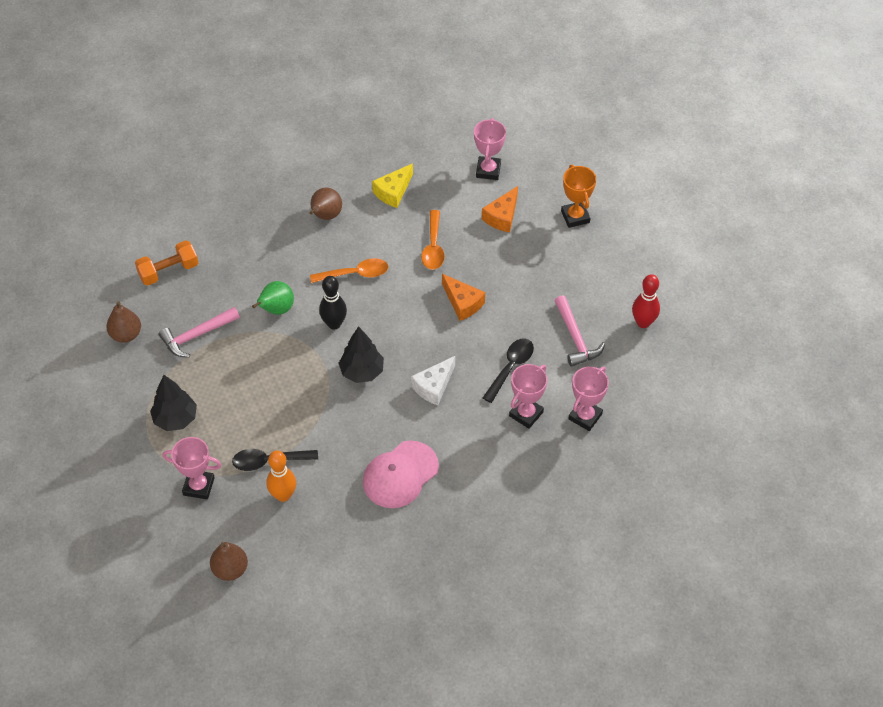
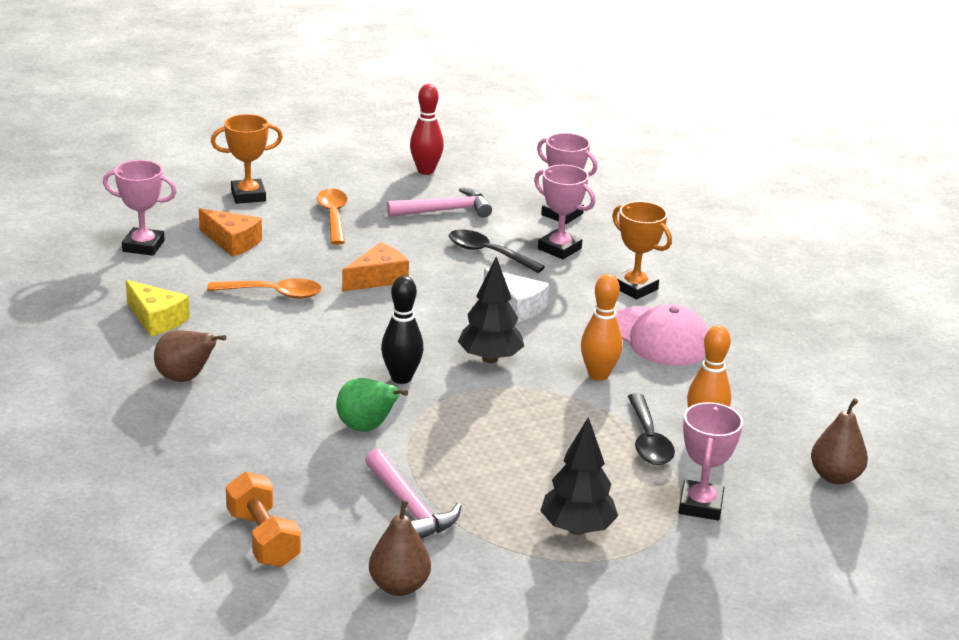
camera: 90 degrees left, 25 degrees down
(346, 435) = (598, 375): none -> orange bowling pin
(355, 274) = (309, 357): orange spoon -> orange spoon (333, 216)
(471, 463) = (635, 288): none -> orange trophy

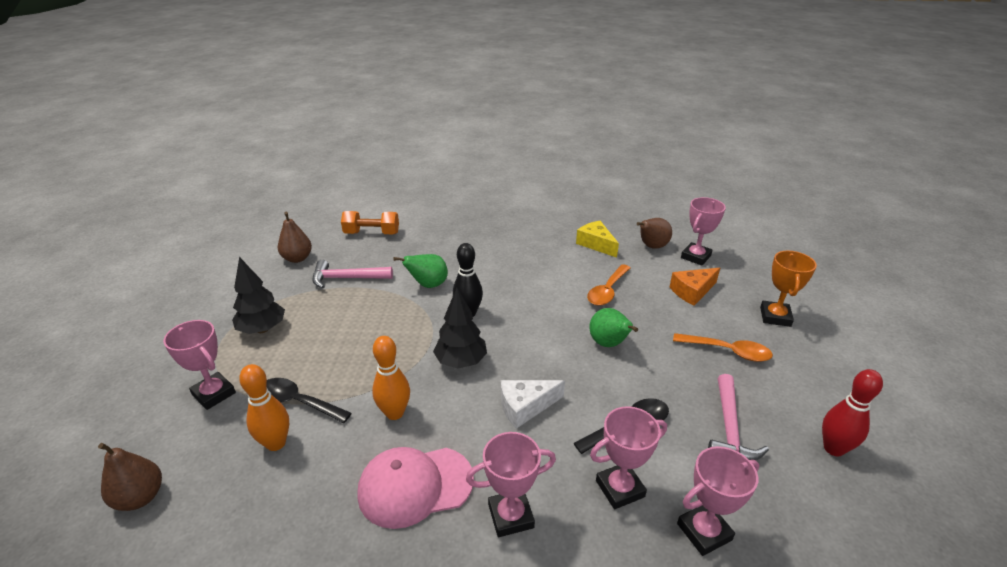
camera: 120 degrees right, 5 degrees up
(156, 319) = (596, 244): yellow cheese -> yellow cheese turned 75 degrees clockwise
(185, 378) = (525, 241): brown pear -> brown pear (651, 246)
(378, 278) = (609, 344): orange cheese -> green pear
(635, 288) = (511, 516): orange trophy -> pink trophy

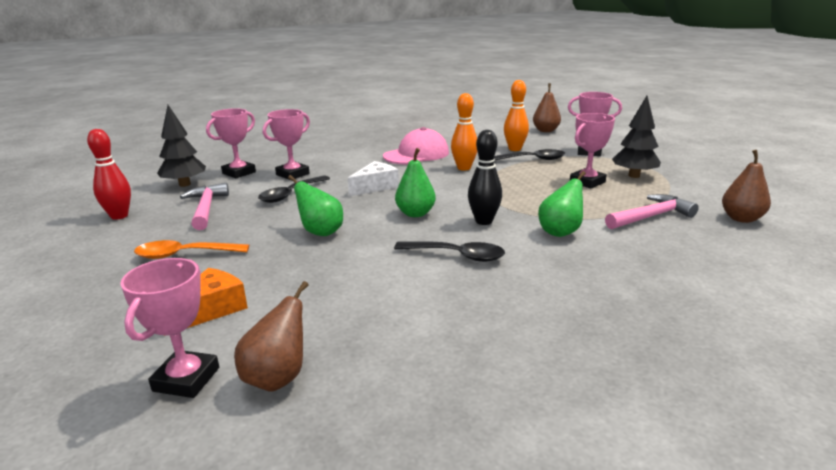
camera: 155 degrees right, 10 degrees down
(372, 233) = (739, 266): orange dumbbell -> none
(461, 361) = (449, 194): black tree -> black tree (184, 184)
(511, 516) = (354, 158): pink trophy -> pink trophy (587, 182)
(515, 342) = (415, 214): none -> green pear
(519, 287) = (457, 255): none -> black spoon
(596, 244) = (389, 350): yellow cheese -> none
(607, 291) = (339, 279): orange spoon -> none
(775, 317) = (93, 306): orange trophy -> none

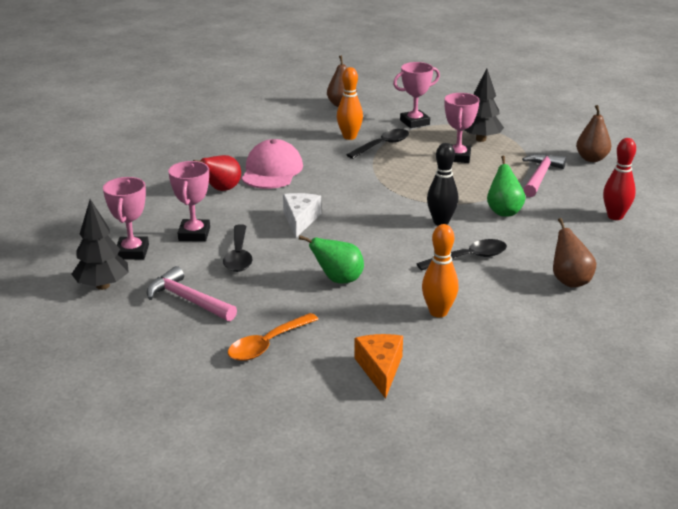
camera: 40 degrees left, 5 degrees up
(119, 216) = (115, 342): red bowling pin -> red bowling pin (615, 216)
(186, 379) = (454, 410): pink trophy -> none
(278, 378) = (503, 382): brown pear -> brown pear (569, 281)
(362, 156) = (221, 189): none -> red pear
(415, 214) = (381, 234): green pear -> none
(464, 168) = (341, 173): orange bowling pin -> orange bowling pin (438, 312)

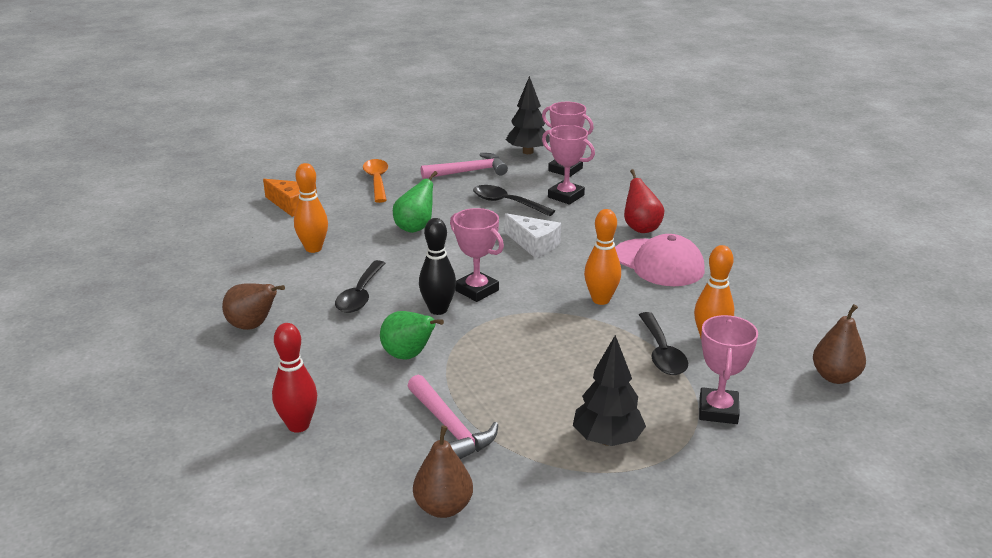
camera: 125 degrees right, 0 degrees up
(348, 175) = (601, 300): none -> orange bowling pin
(457, 157) = (571, 392): pink trophy -> pink trophy (476, 290)

